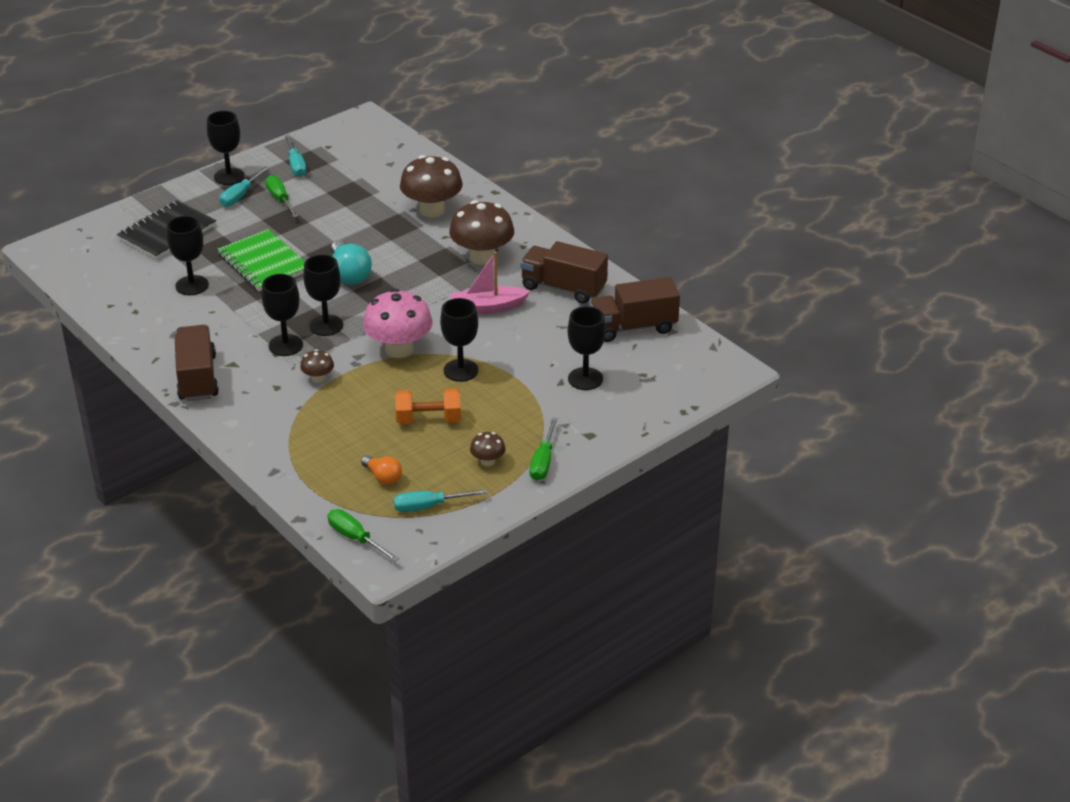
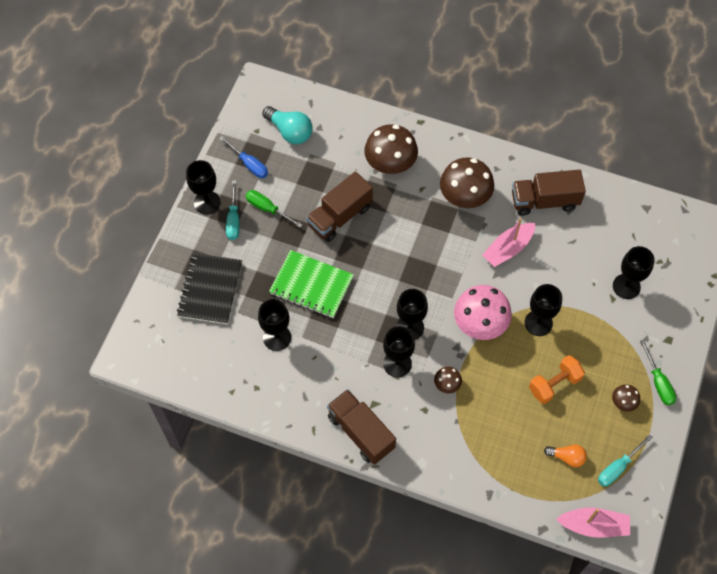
camera: 30 degrees left, 25 degrees up
(296, 165) = (249, 164): turquoise screwdriver -> blue screwdriver
(349, 274) = (384, 265): turquoise light bulb -> turquoise light bulb (290, 132)
(355, 538) = (593, 525): green screwdriver -> pink boat
(633, 327) = (619, 217): brown truck -> brown truck (340, 216)

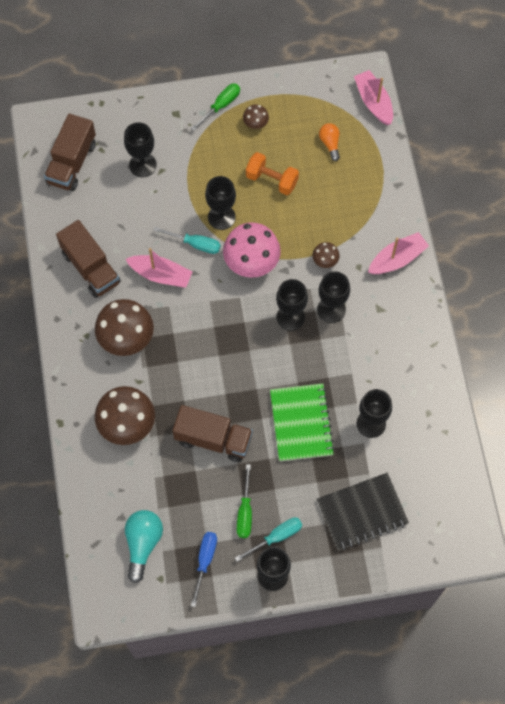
camera: 120 degrees left, 5 degrees up
(361, 432) = (411, 306): brown truck -> brown truck (72, 163)
(413, 447) = (397, 259): none -> pink boat
(618, 467) = (315, 105): turquoise screwdriver -> turquoise screwdriver (195, 244)

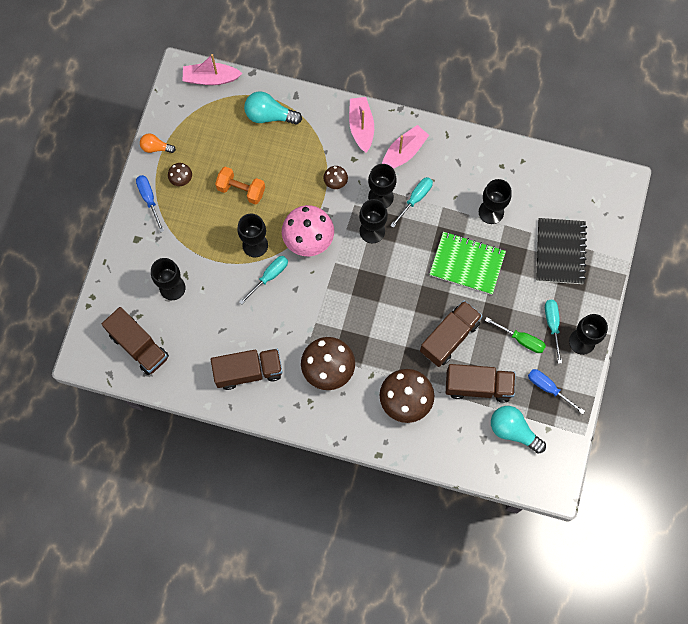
camera: 65 degrees left, 5 degrees up
(161, 275) = (284, 316): pink boat -> pink boat (403, 152)
(174, 489) = (478, 386): none -> brown truck
(221, 106) = (149, 199): green screwdriver -> blue screwdriver
(271, 180) = (241, 190): orange dumbbell -> orange dumbbell turned 60 degrees clockwise
(330, 143) = (231, 129): orange light bulb -> orange light bulb (156, 147)
(346, 343) = (415, 199): none -> turquoise screwdriver
(363, 170) = (269, 115): none -> turquoise light bulb

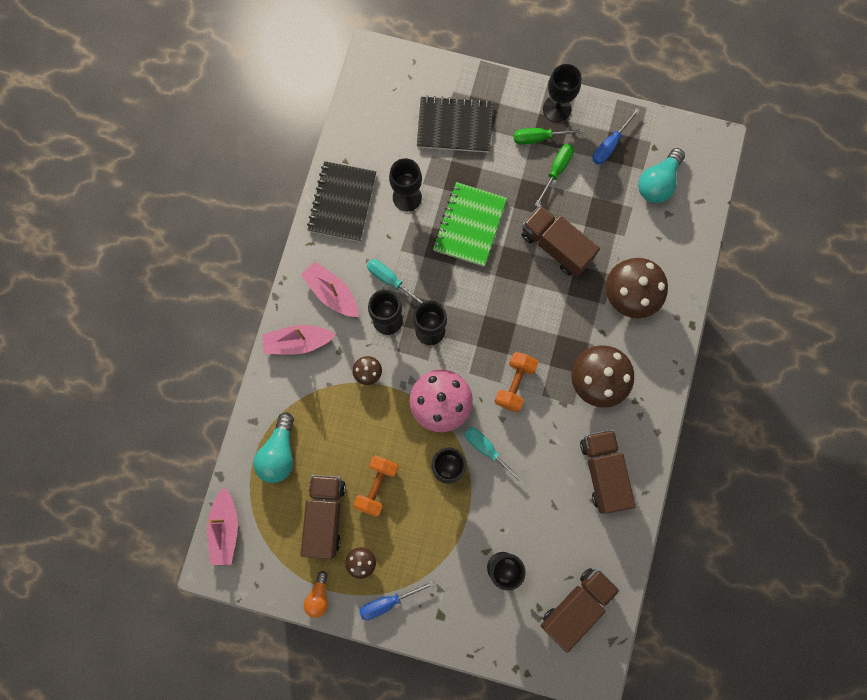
camera: 90 degrees left, 5 degrees up
(325, 300) = (515, 384): none -> orange dumbbell
(478, 386) = (610, 217): brown truck -> brown truck (325, 516)
(484, 159) = (342, 202): none -> black notebook
(552, 325) = (539, 138): turquoise screwdriver -> green screwdriver

